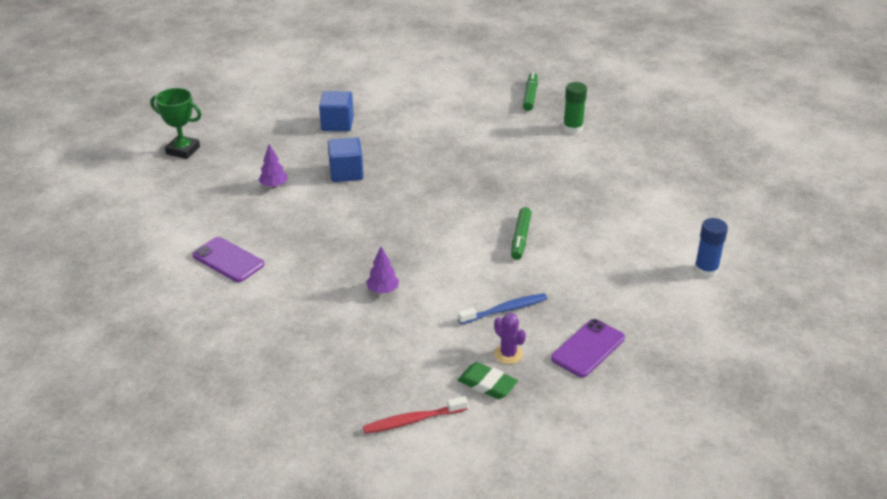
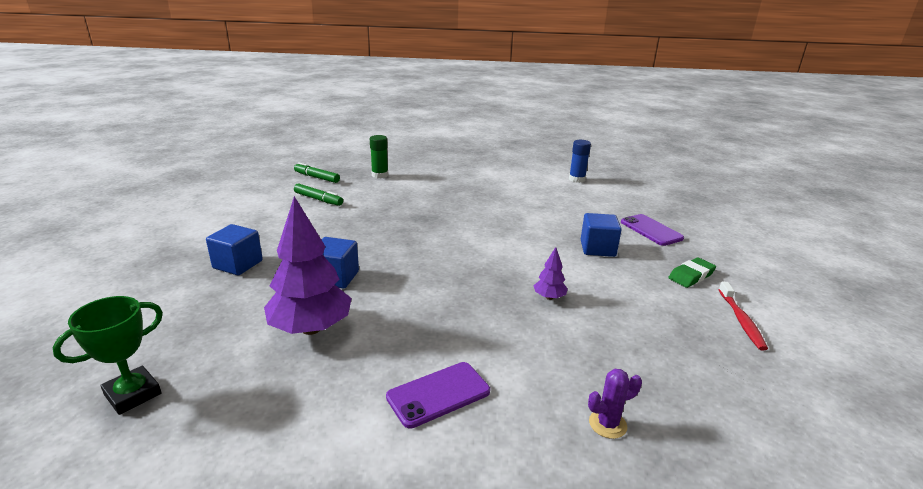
camera: 70 degrees left, 10 degrees down
(274, 186) = (311, 328): purple tree -> purple tree, size x2.21
(505, 310) = (597, 248): blue toothbrush -> blue cube
(508, 354) = (654, 259): purple cactus -> purple cactus (607, 424)
(520, 238) = (507, 223): green marker -> green marker (318, 199)

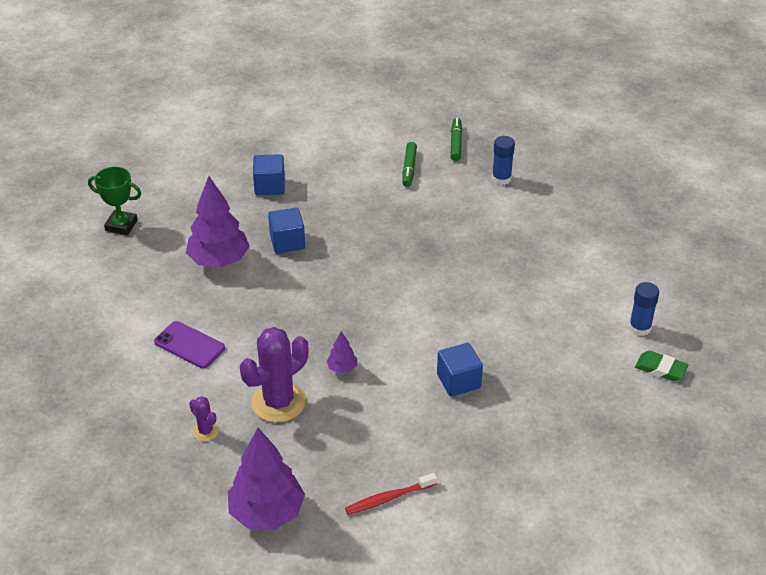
camera: 65 degrees right, 15 degrees up
(380, 175) = (501, 179): green glue stick -> blue glue stick
(580, 350) = (278, 402): none -> purple cactus
(651, 230) = (539, 415): purple phone -> none
(691, 276) = (451, 458): green eraser -> green eraser (660, 369)
(763, 409) = (267, 513): none -> purple tree

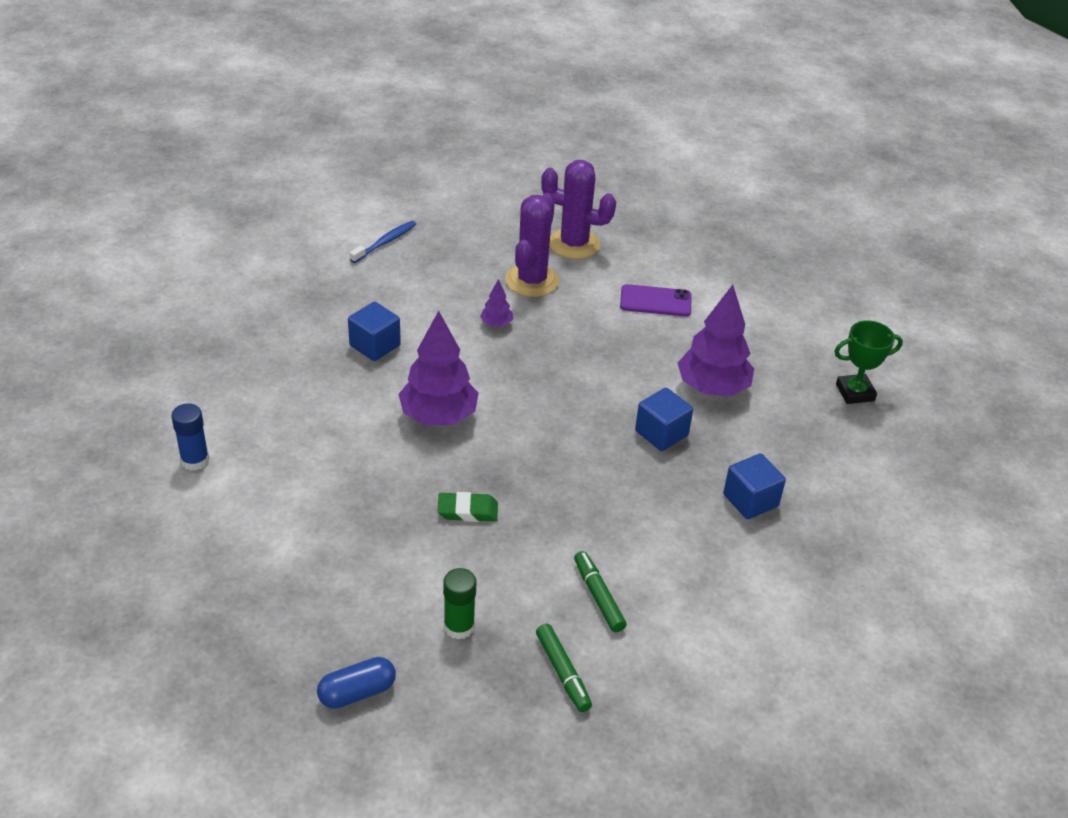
camera: 150 degrees right, 0 degrees up
(205, 431) = (574, 244): purple cactus -> purple cactus, size x2.10
(267, 513) = (476, 209): purple tree -> purple tree (438, 416)
(389, 498) = (385, 242): red toothbrush -> blue toothbrush
(501, 179) = (459, 626): blue glue stick -> green glue stick
(575, 167) = (357, 692): none -> blue capsule
(660, 369) = (161, 420): green eraser -> green eraser (467, 511)

